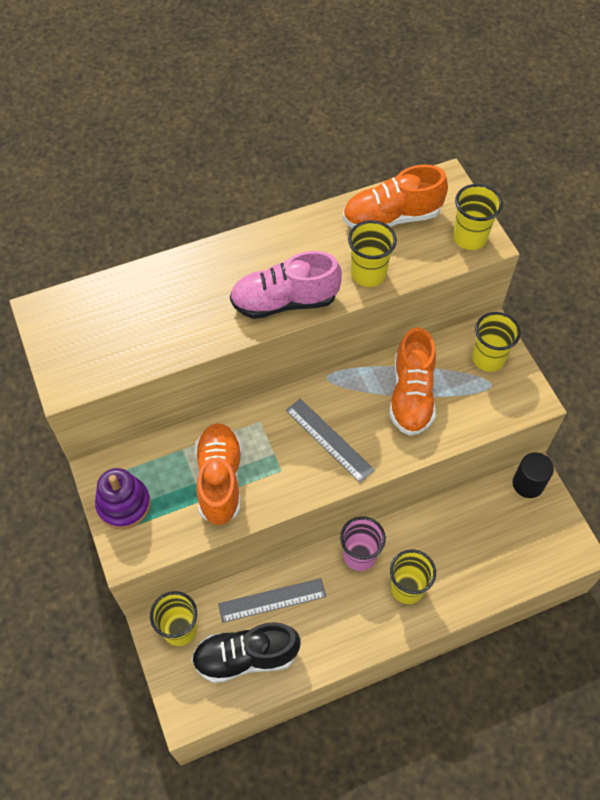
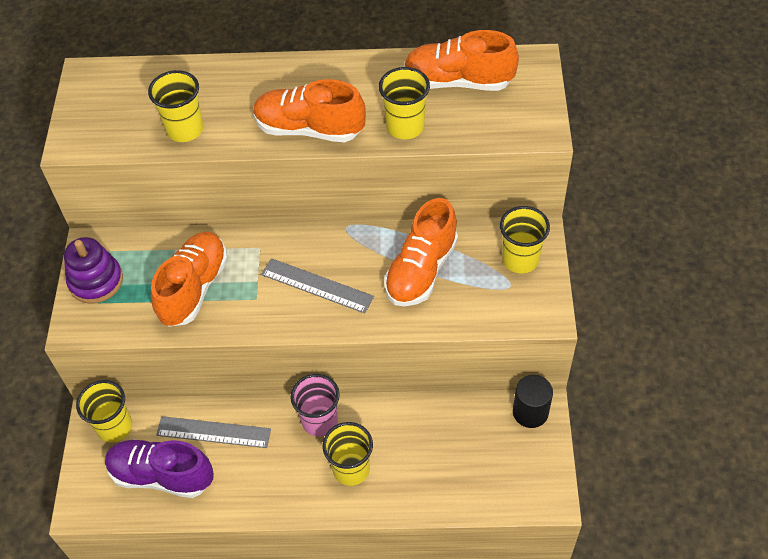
camera: 25 degrees right, 5 degrees down
(246, 657) = (162, 475): black shoe -> purple shoe
(284, 301) = (309, 129): pink shoe -> orange shoe
(329, 440) = (317, 285): grey ruler -> grey ruler turned 45 degrees counterclockwise
(469, 237) = (528, 121): yellow cup -> yellow cup (185, 130)

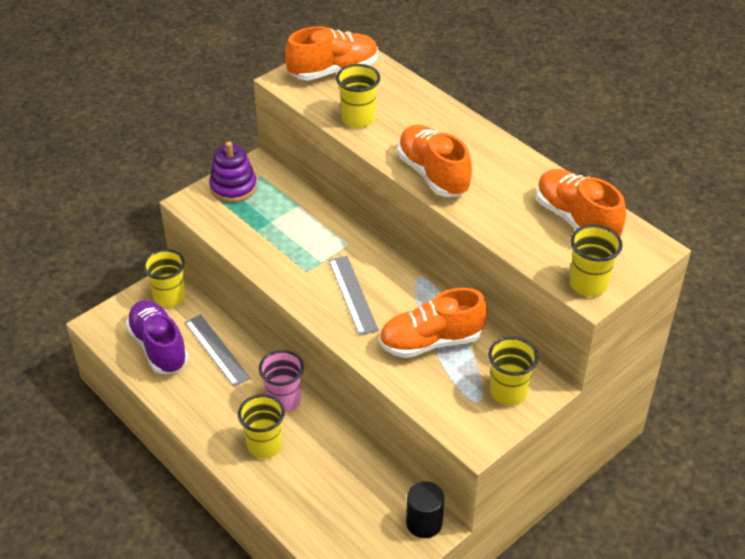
camera: 45 degrees right, 10 degrees down
(194, 288) = (280, 235): orange shoe -> orange shoe (333, 71)
(405, 127) = (497, 219): yellow cup -> yellow cup (588, 284)

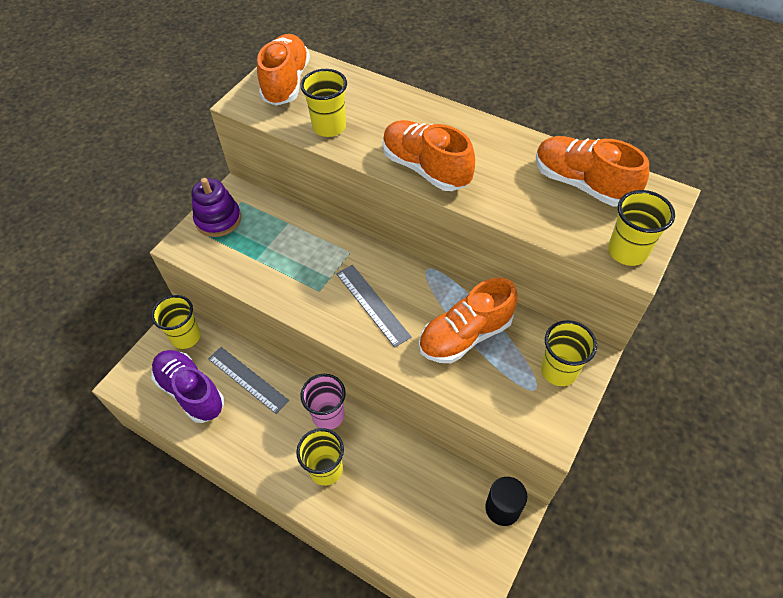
camera: 15 degrees left, 10 degrees up
(333, 71) = (286, 83): orange shoe -> orange shoe turned 45 degrees counterclockwise

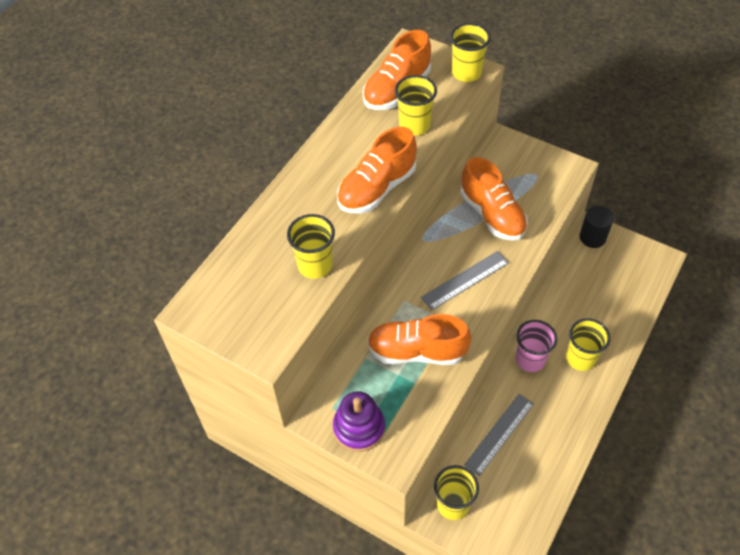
camera: 90 degrees left, 0 degrees up
(191, 391) = (518, 487): purple shoe -> none
(286, 83) = (237, 310): orange shoe -> orange shoe (416, 351)
(558, 370) = (519, 159): yellow cup -> yellow cup (414, 125)

